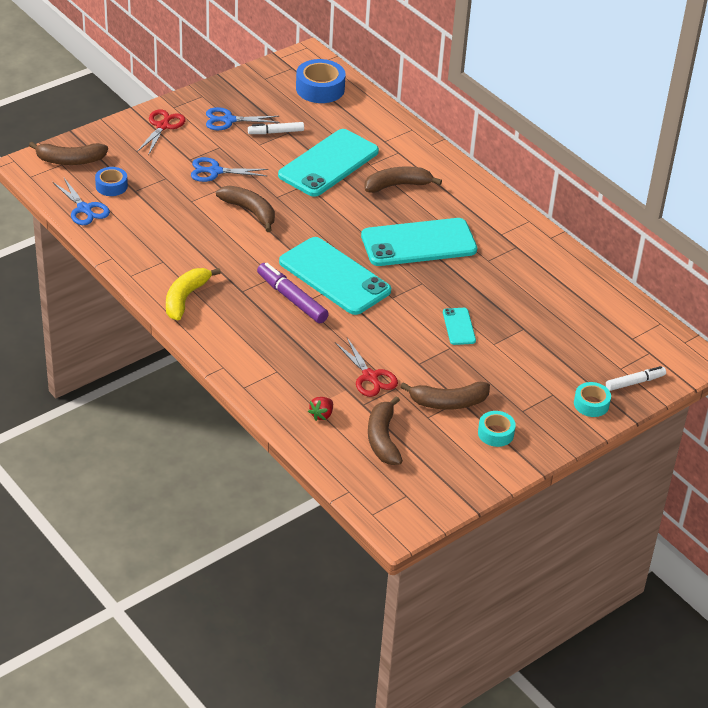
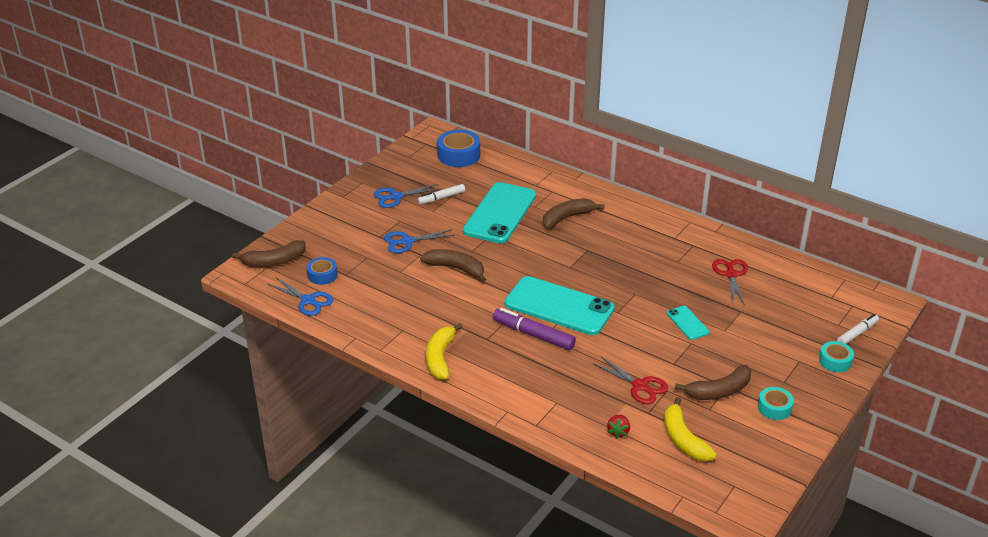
camera: 15 degrees left, 5 degrees down
(163, 126) = (341, 214): red scissors -> red scissors (731, 274)
(383, 439) = (683, 439): brown banana -> yellow banana
(418, 243) = (612, 261): turquoise phone -> none

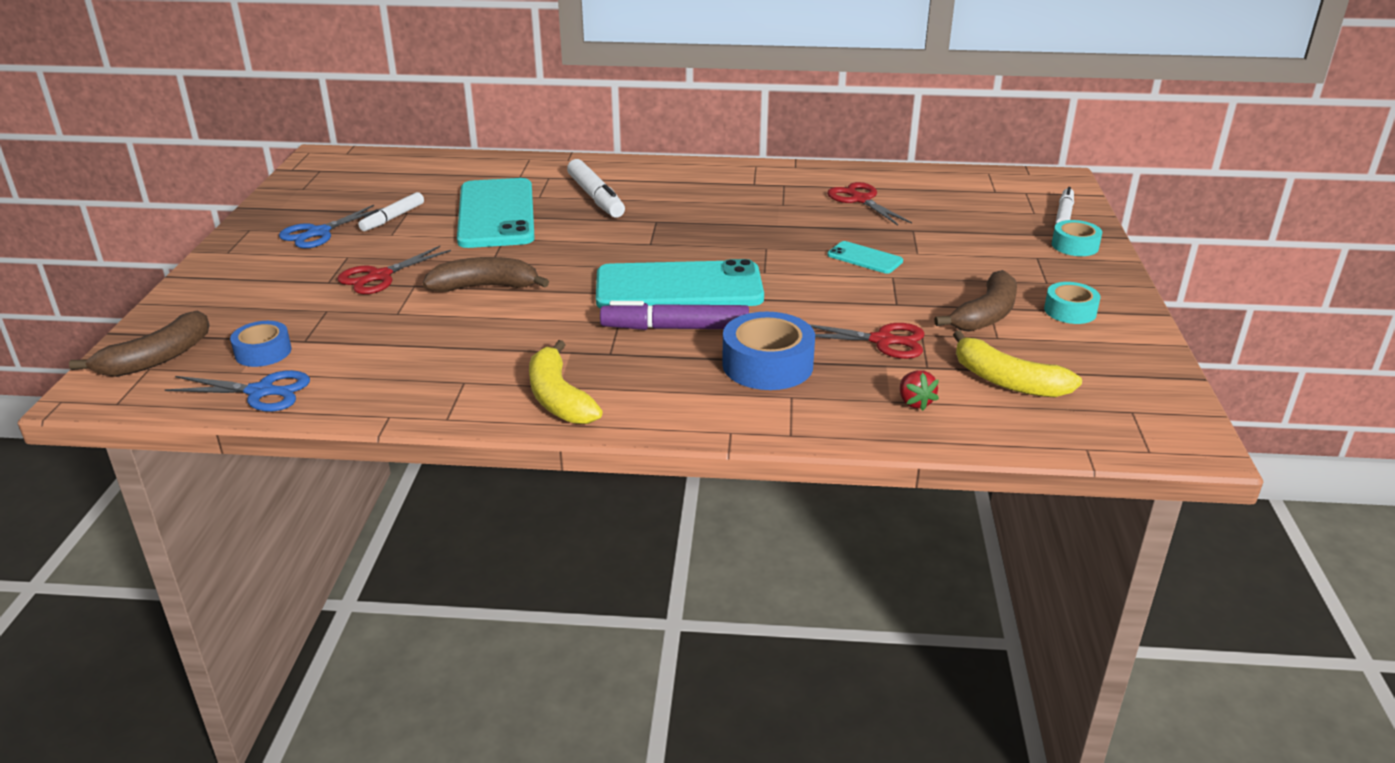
camera: 30 degrees left, 5 degrees down
(407, 241) = (379, 276): blue scissors -> red scissors
(458, 155) = (380, 171): blue tape -> blue tape (767, 365)
(567, 218) = (595, 197): brown banana -> white marker

